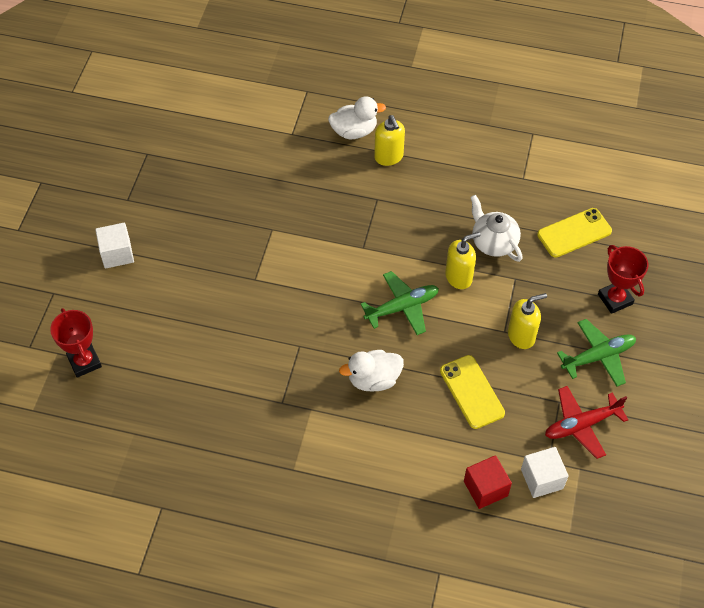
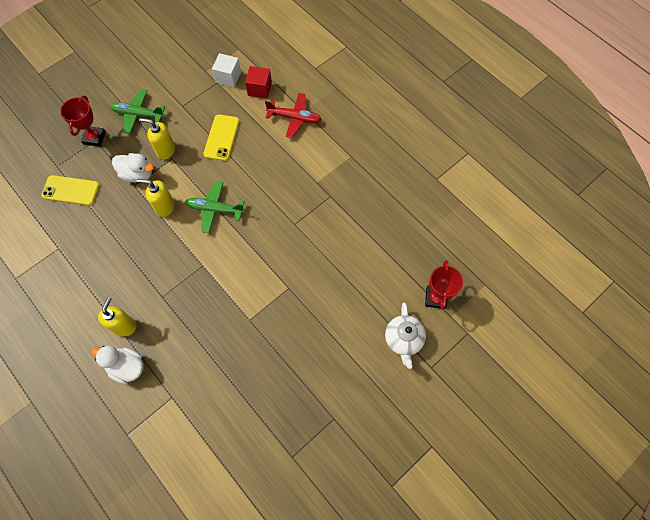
camera: 145 degrees left, 10 degrees up
(117, 254) = (369, 372): white cube -> none
(373, 379) = (268, 177): white duck -> white duck (137, 174)
(493, 242) = (122, 216): white teapot -> white teapot (403, 339)
(581, 425) = (183, 88): red plane -> red plane (295, 118)

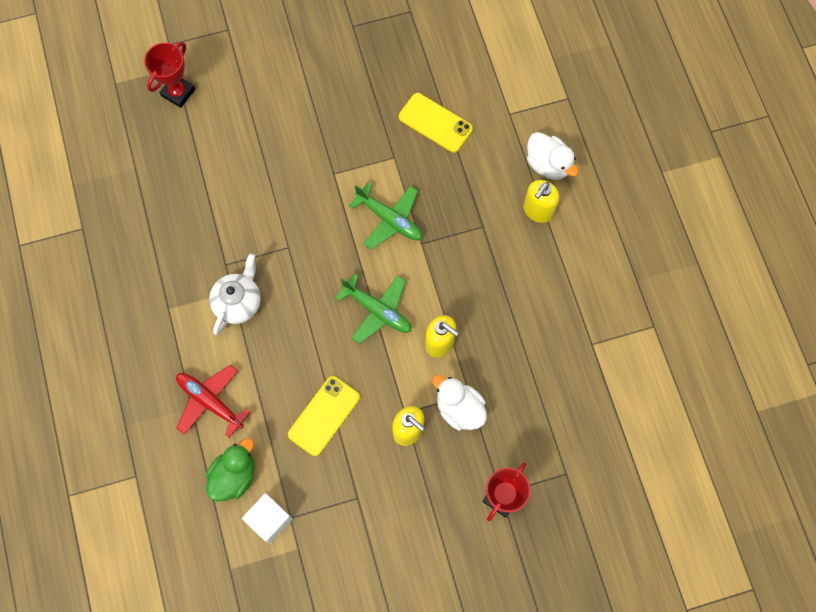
camera: 155 degrees left, 5 degrees up
(71, 190) = (556, 423): yellow phone -> yellow phone (435, 123)
(138, 114) = (426, 511): green plane -> green plane (390, 219)
(259, 89) = (234, 475): red cube -> green duck
(403, 339) = (239, 67): white teapot -> white teapot (238, 302)

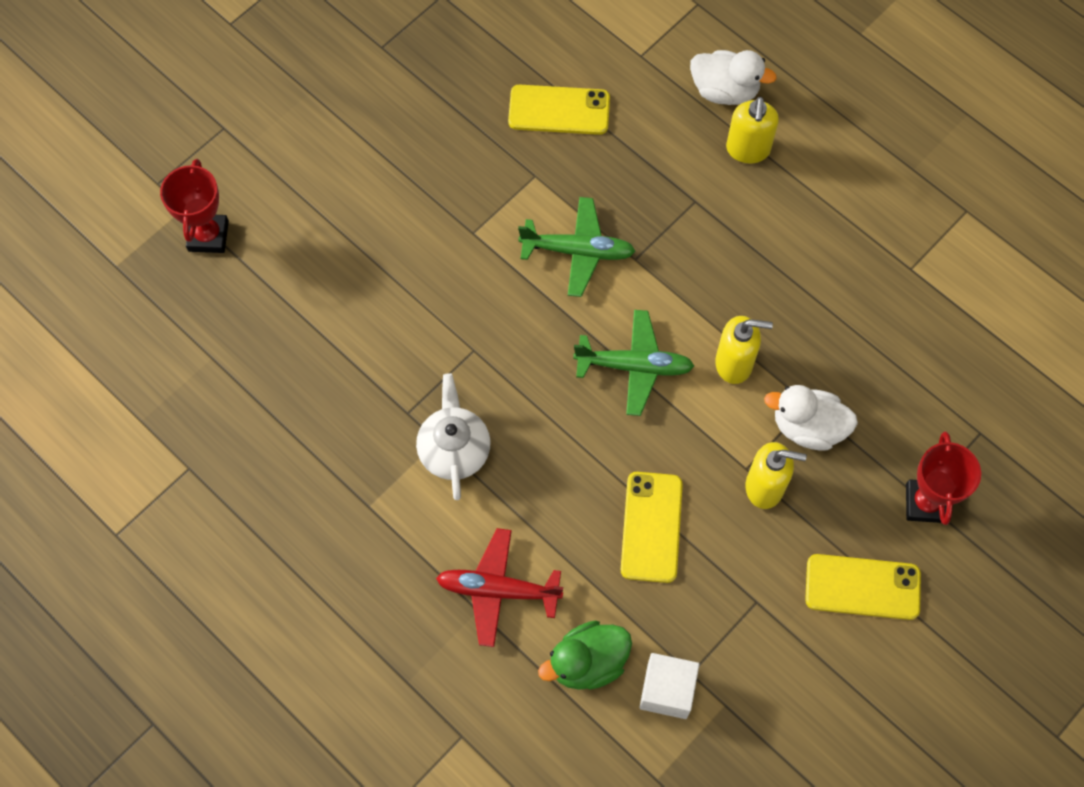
camera: 30 degrees left, 5 degrees down
(234, 475) = (587, 662): green duck -> green duck turned 120 degrees counterclockwise
(427, 527) = (862, 587): none -> yellow phone

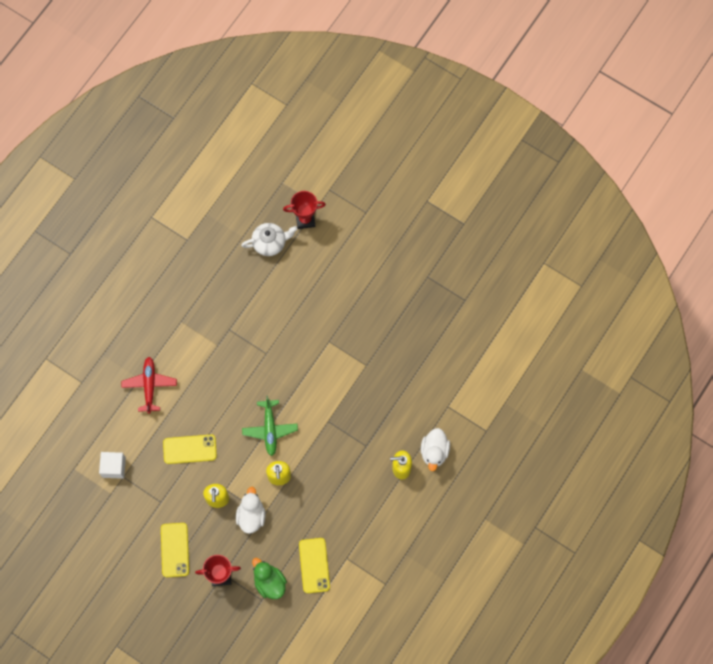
camera: 80 degrees right, 5 degrees up
(454, 449) = (214, 354): white teapot -> white teapot (270, 243)
(559, 110) = (406, 370): yellow phone -> yellow phone (314, 565)
(578, 251) = (327, 393): green plane -> none
(587, 662) = (122, 430): green duck -> green duck (269, 582)

